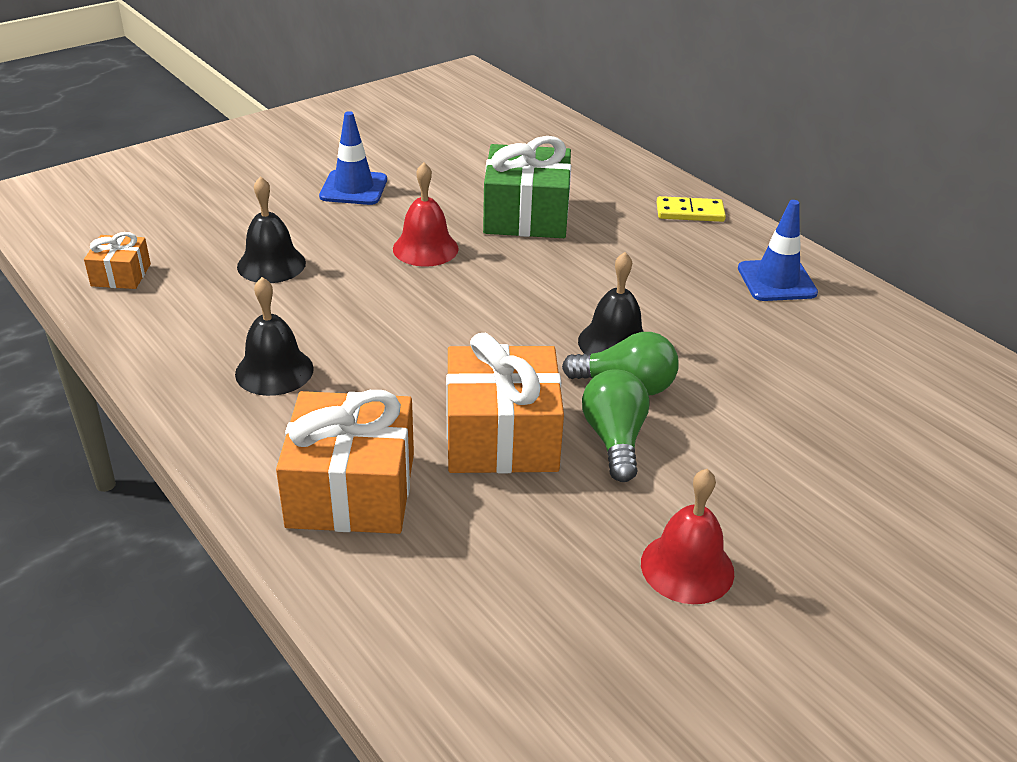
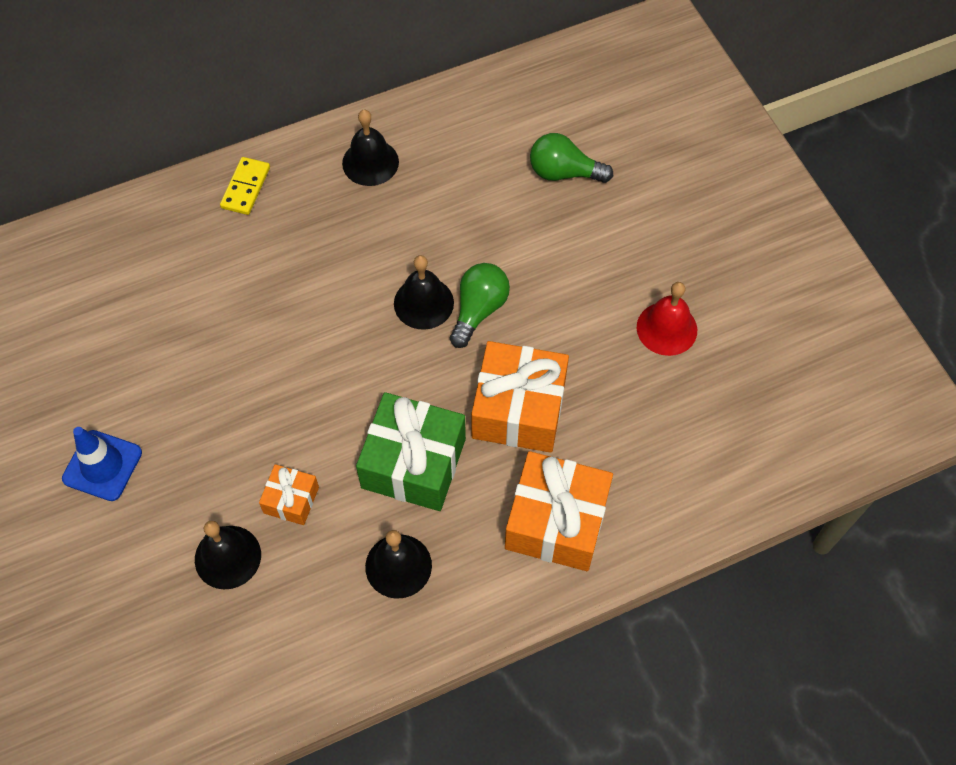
camera: 75 degrees left, 25 degrees up
(121, 275) = (205, 700): orange gift -> orange gift (291, 500)
(425, 248) = (240, 417): red bell -> none
(526, 215) = (208, 320): green gift -> green gift (413, 463)
(614, 439) = (538, 335): green light bulb -> green light bulb (564, 172)
(776, 281) = (370, 162): blue traffic cone -> black bell

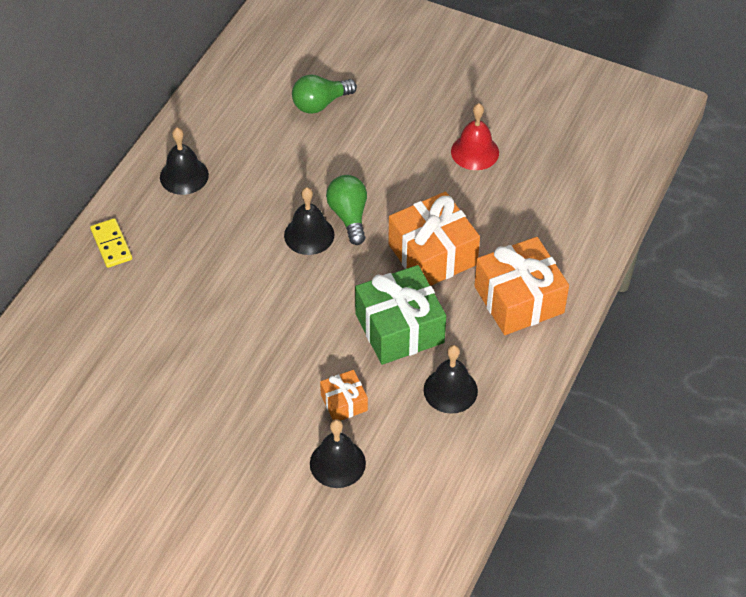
camera: 40 degrees left, 10 degrees down
(102, 465) = (193, 473): blue traffic cone -> none

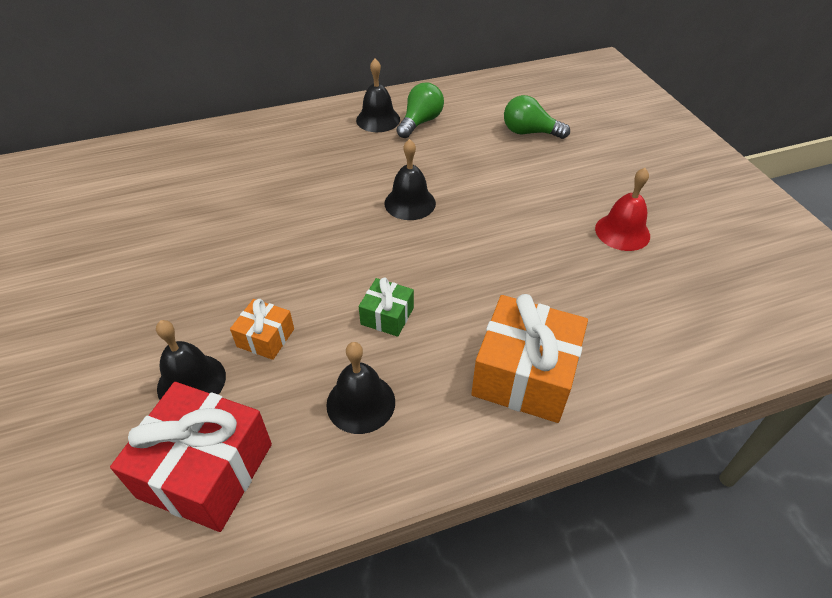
camera: 45 degrees right, 5 degrees down
(111, 245) = (279, 128): yellow domino -> none
(349, 216) = (456, 210): green light bulb -> green light bulb (420, 122)
(399, 328) = (387, 316): green gift -> green gift, size x0.51
(415, 493) = (206, 470): none -> red gift
(432, 254) = (489, 281): orange gift -> none

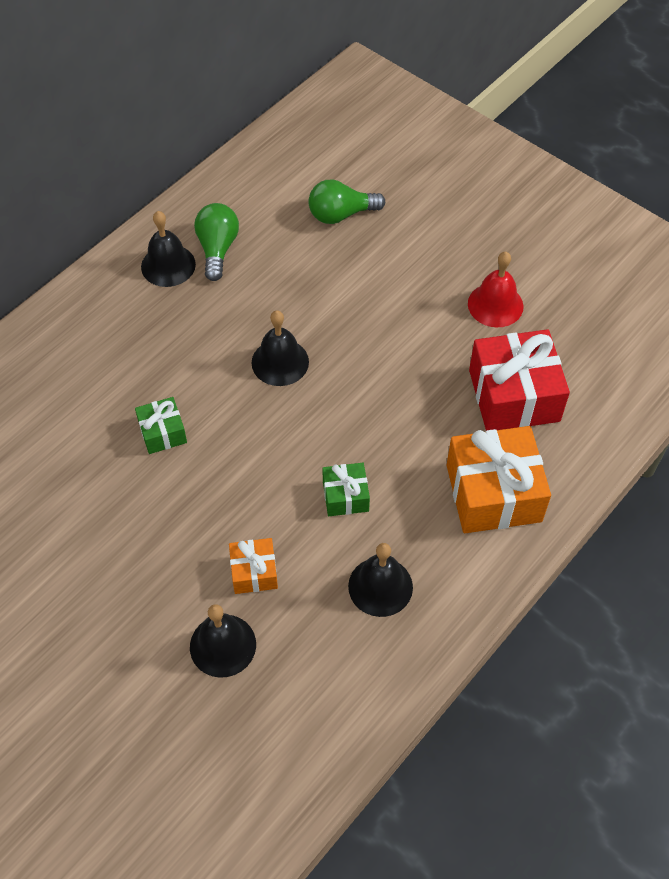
camera: 30 degrees left, 10 degrees up
(206, 470) = (299, 706): red gift -> red gift (514, 395)
(285, 212) = (162, 432): none -> green gift

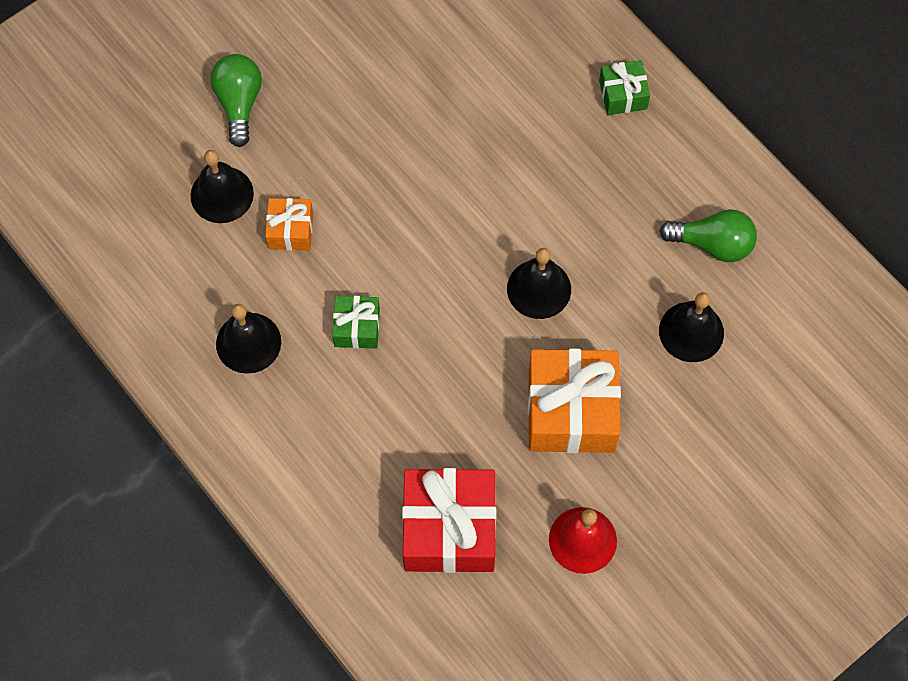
camera: 100 degrees right, 10 degrees up
(162, 432) = (468, 165): green gift -> green gift (623, 95)
(168, 265) = (694, 190): black bell -> black bell (691, 331)
(341, 214) = (750, 389): green light bulb -> green light bulb (239, 103)
(493, 493) = (329, 476): orange gift -> orange gift (571, 411)

